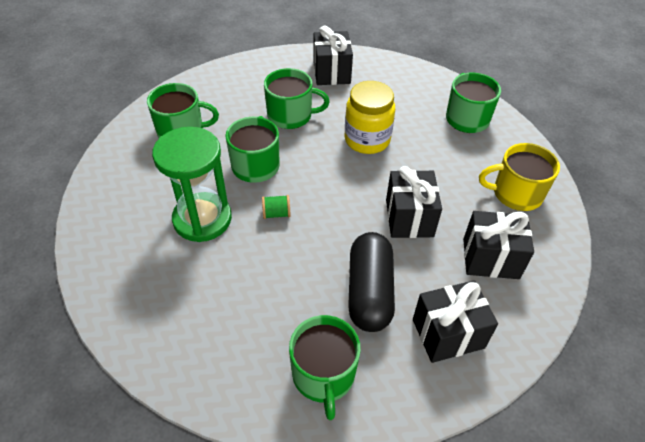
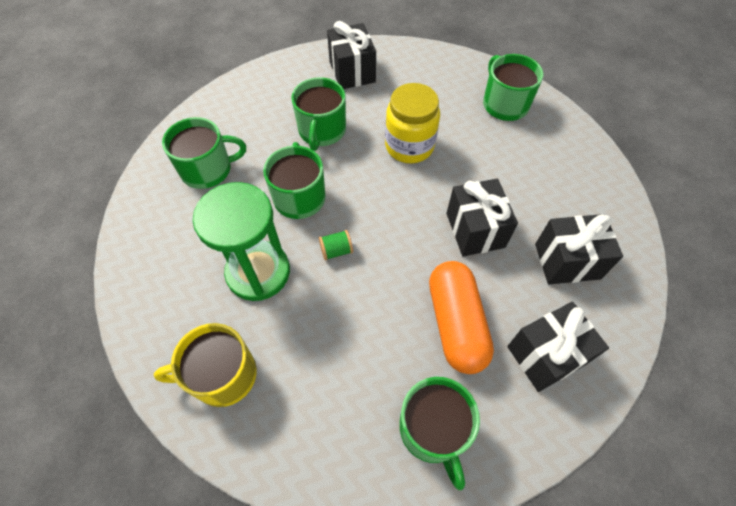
camera: 10 degrees left, 10 degrees up
(291, 116) = (322, 131): green mug -> green mug turned 105 degrees clockwise
(369, 291) = (455, 323): black capsule -> orange capsule
(516, 194) = (574, 182): yellow mug -> yellow mug (223, 375)

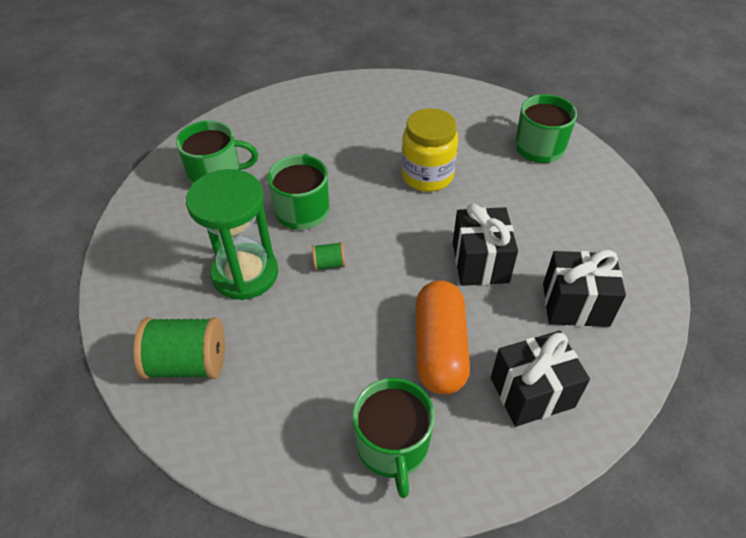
camera: 10 degrees right, 10 degrees down
(223, 375) = (188, 363): yellow mug -> green spool
(322, 131) = (339, 152): green mug -> none
(352, 72) = (383, 101): black gift -> none

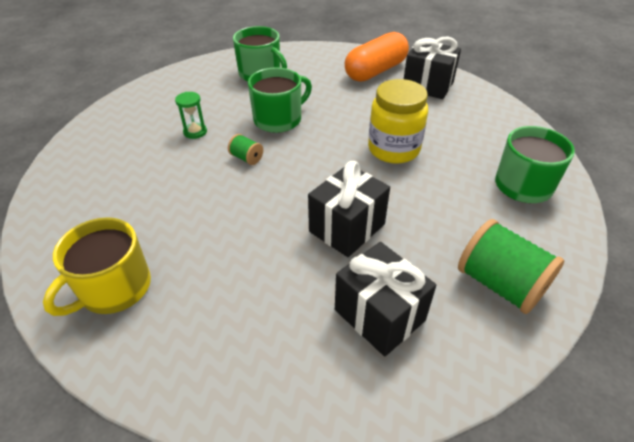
camera: 45 degrees right, 5 degrees down
(188, 363) = (100, 155): green spool -> green spool (500, 284)
(245, 274) = (195, 132): green hourglass -> green hourglass, size x0.42
(392, 446) = (114, 288): green mug -> yellow mug
(439, 348) = (232, 258): orange capsule -> orange capsule (375, 71)
(532, 392) = (246, 343): black gift -> black gift (427, 86)

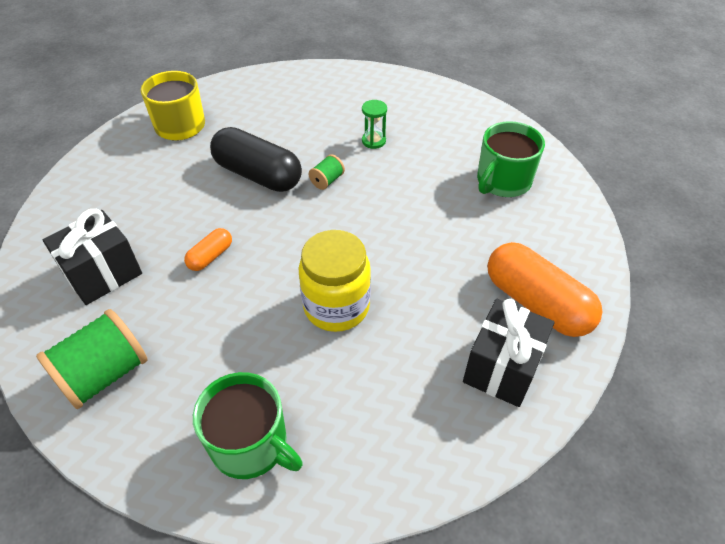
camera: 90 degrees right, 5 degrees up
(230, 205) = (258, 175): none -> black capsule
(279, 119) = (399, 201): green mug -> none
(347, 228) = (210, 256): black gift -> orange capsule

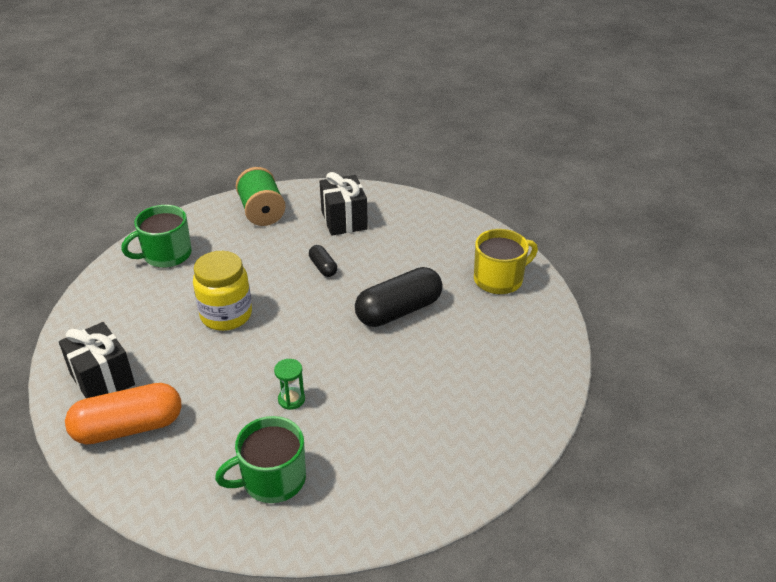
camera: 115 degrees right, 10 degrees down
(210, 256) = (323, 267): orange capsule -> black capsule
(327, 180) = (362, 350): green spool -> none
(373, 141) = (399, 402): green hourglass -> green hourglass (291, 399)
(503, 181) = (272, 479): green mug -> green mug turned 90 degrees counterclockwise

